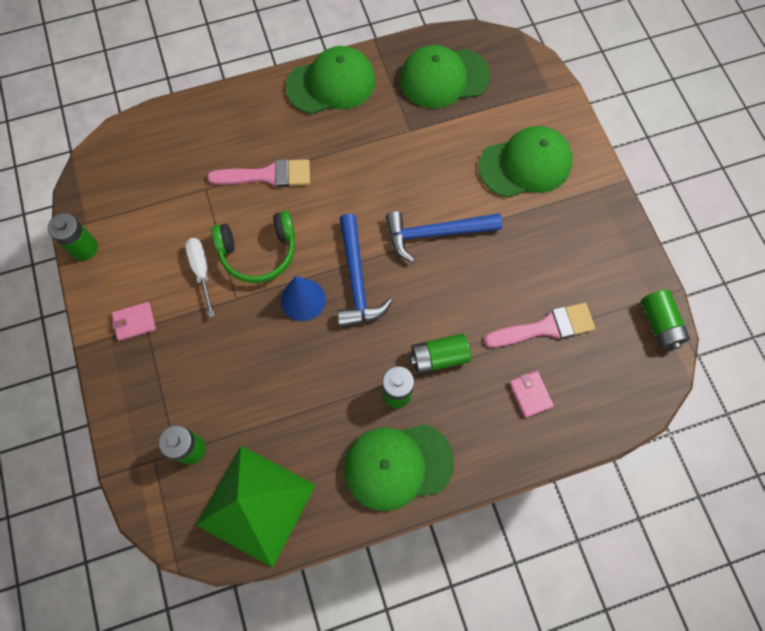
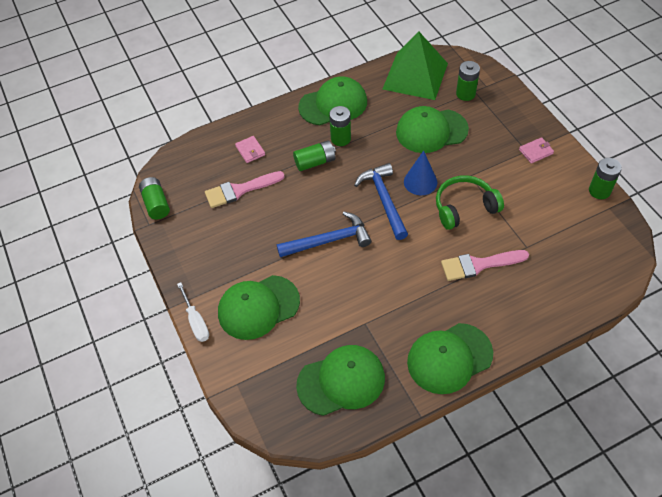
camera: 175 degrees right, 15 degrees down
(201, 271) = (503, 189): white screwdriver -> white screwdriver (196, 321)
(263, 384) = (431, 131): none -> green cap

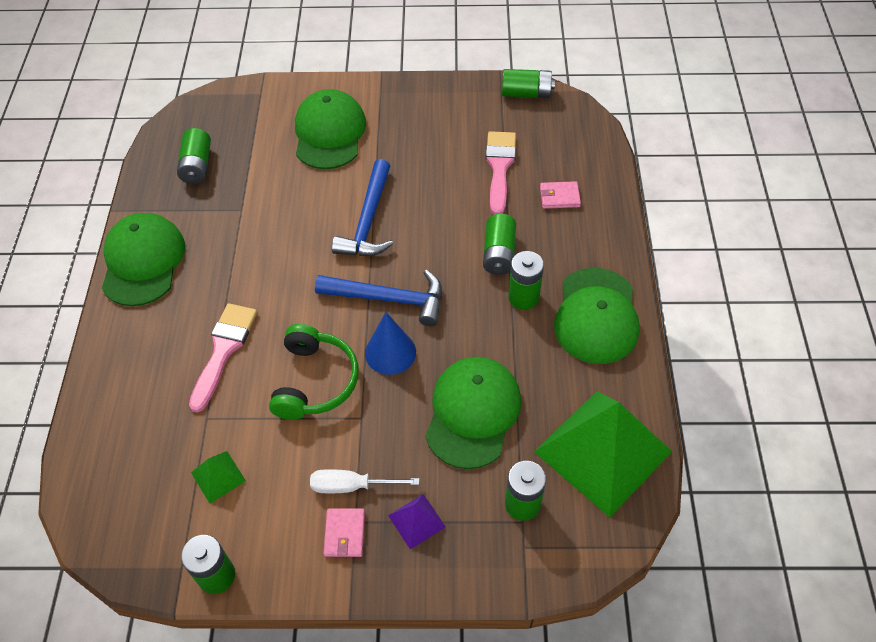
camera: 115 degrees right, 0 degrees up
(196, 321) = (350, 84): white screwdriver -> white screwdriver (351, 486)
(341, 381) = (197, 166): green cap -> green battery
(506, 128) = (416, 521): none -> purple pyramid
(553, 220) = (218, 476): none -> green pyramid

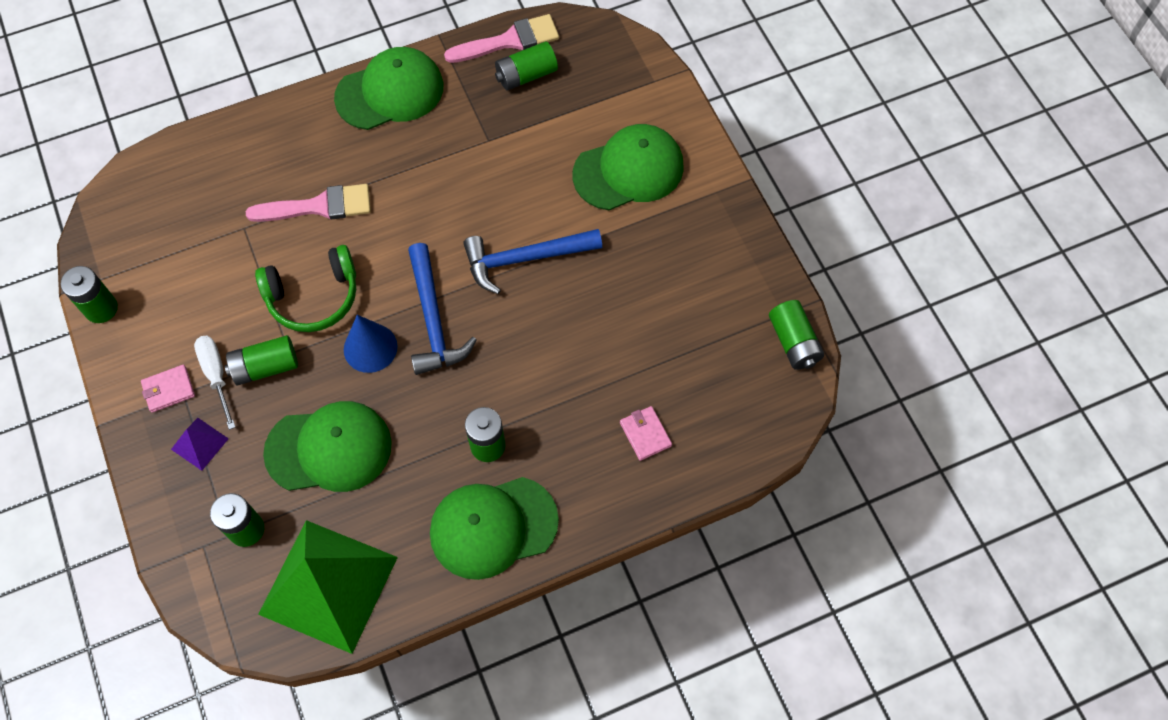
camera: 65 degrees right, 10 degrees up
(218, 476) = (190, 265): green pyramid -> none
(499, 167) = (660, 356): pink brush -> pink brush (509, 41)
(499, 254) = (535, 401): green battery -> green battery (265, 367)

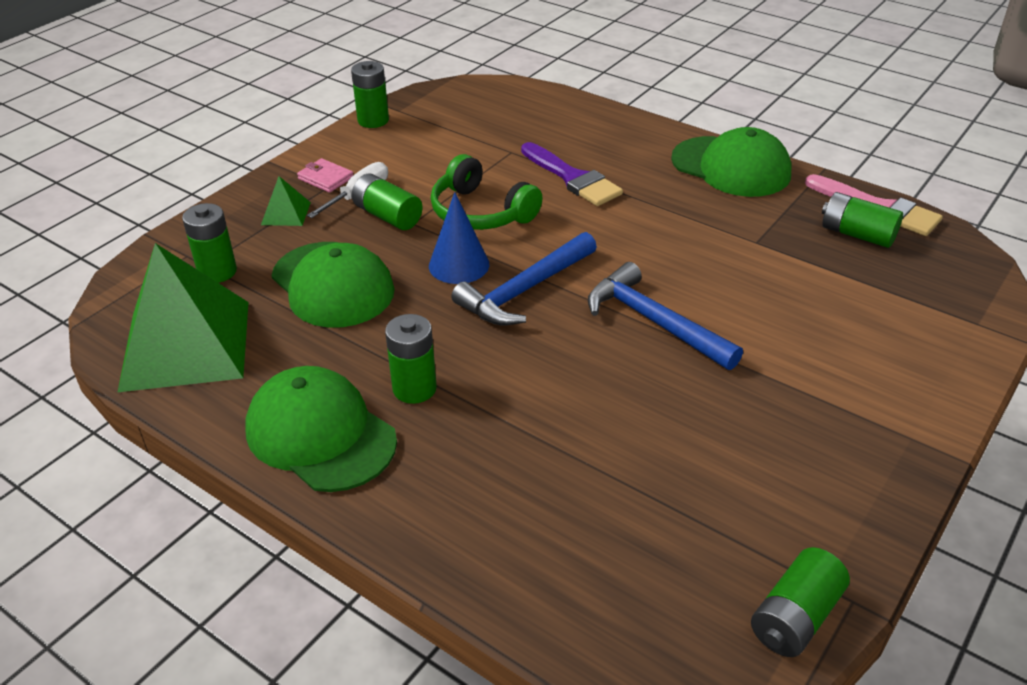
camera: 60 degrees right, 25 degrees down
(199, 443) = (286, 213): purple pyramid -> green pyramid
(319, 206) = (573, 178): pink brush -> purple brush
(628, 170) = (846, 352): green cap -> none
(645, 434) = (531, 516): pink wallet -> none

